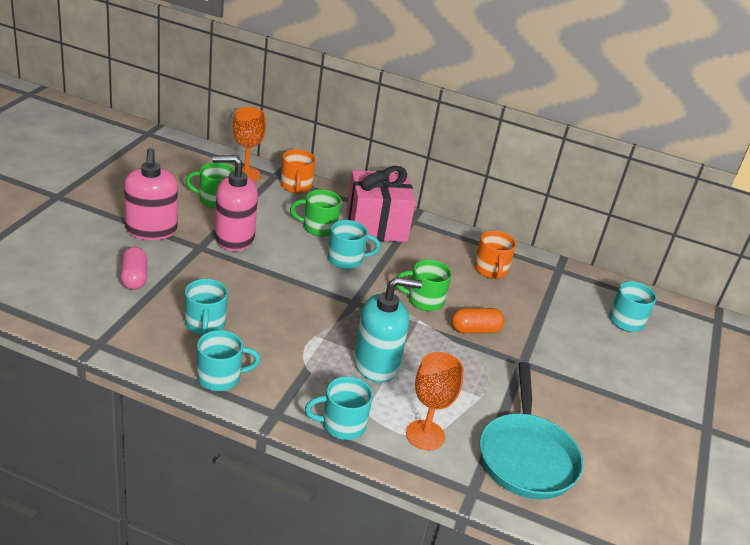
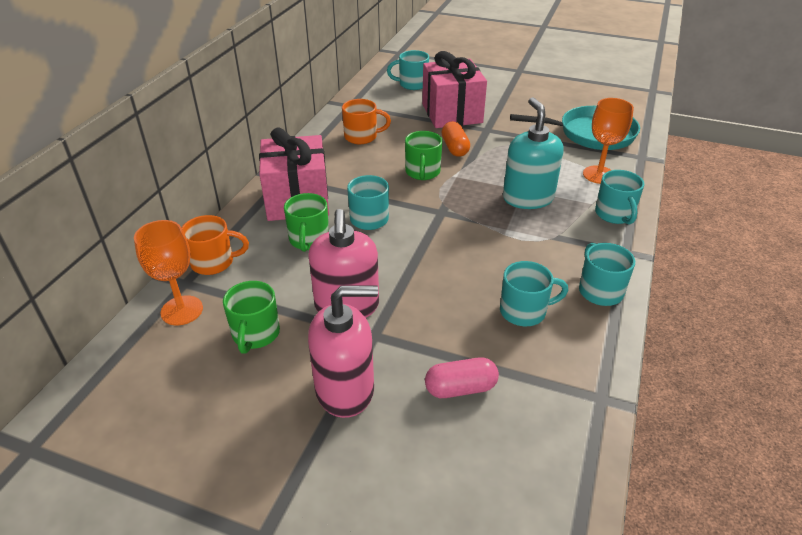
camera: 85 degrees left, 5 degrees up
(557, 341) = (451, 113): none -> pink gift

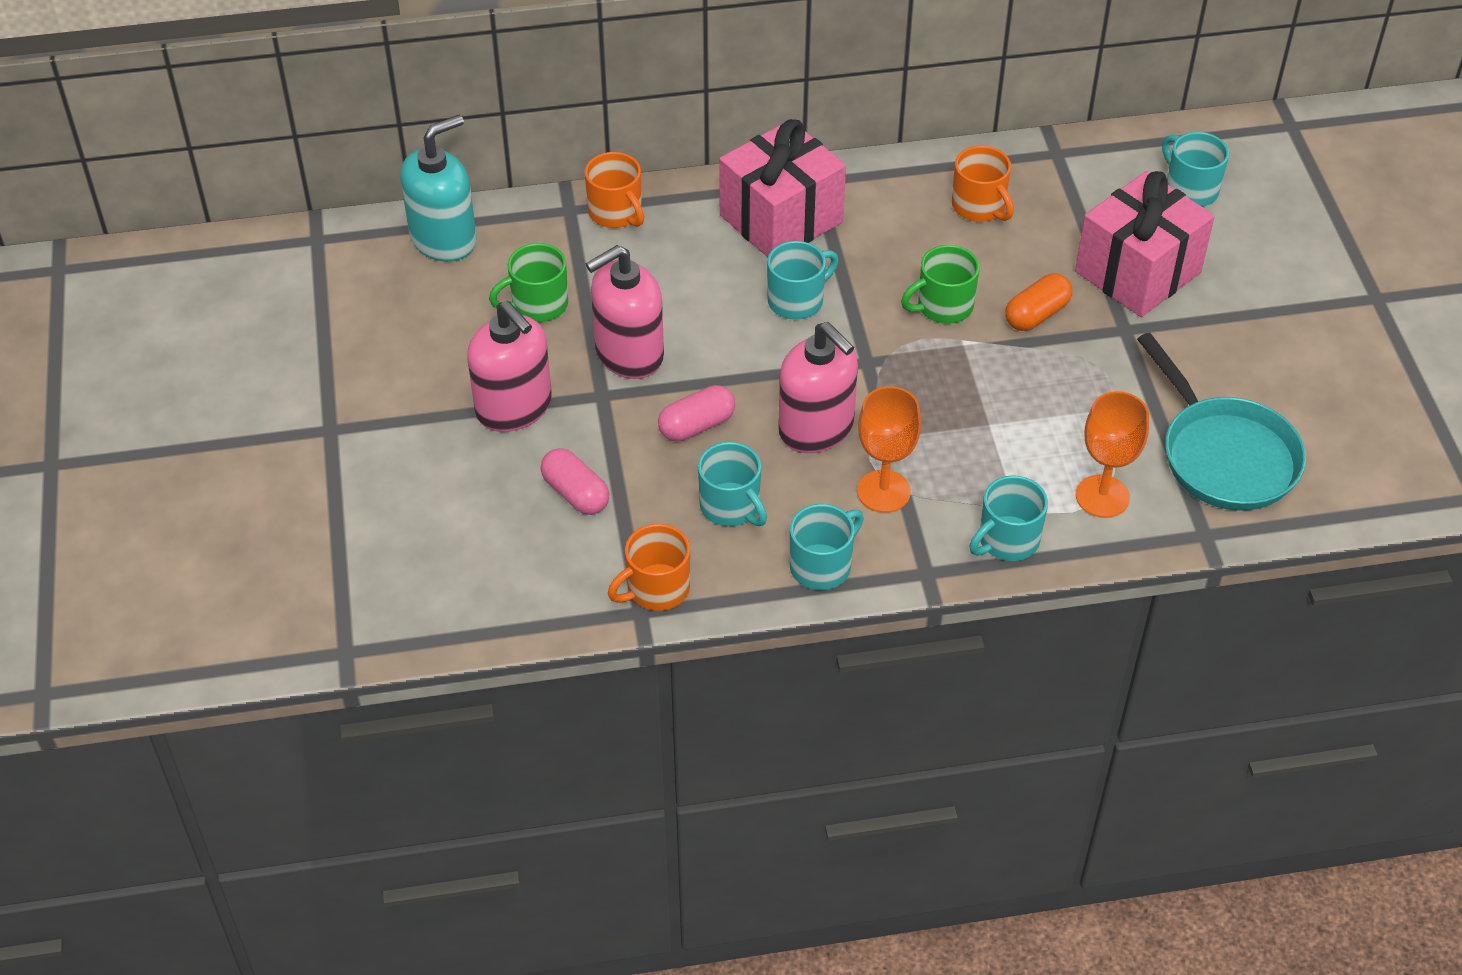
camera: 60 degrees right, 10 degrees up
(182, 310) = (530, 232): orange goblet -> orange goblet (883, 491)
(309, 240) = (713, 268): green mug -> none
(439, 299) = (696, 425): none -> pink capsule
(480, 250) = (816, 428): none -> pink soap dispenser
(528, 198) = (972, 436): turquoise soap dispenser -> turquoise soap dispenser (444, 239)
(582, 379) = (656, 589): none -> orange mug

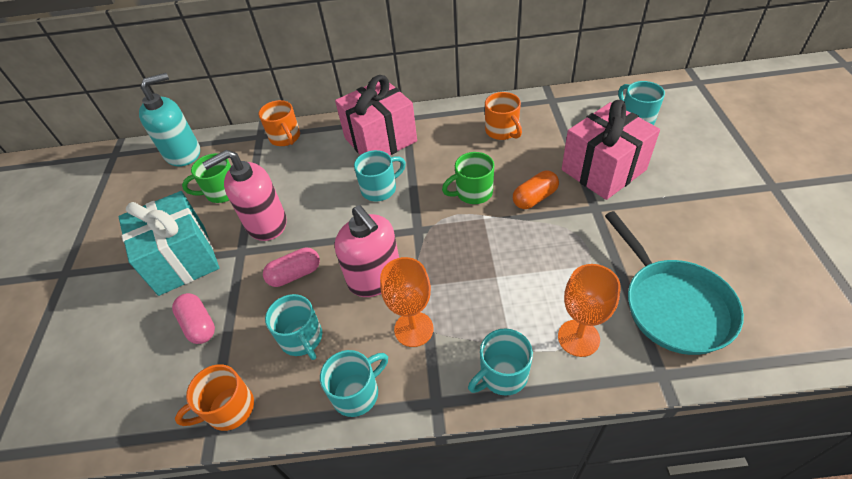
camera: 10 degrees right, 0 degrees up
(514, 407) = (182, 259): pink soap dispenser -> turquoise gift

